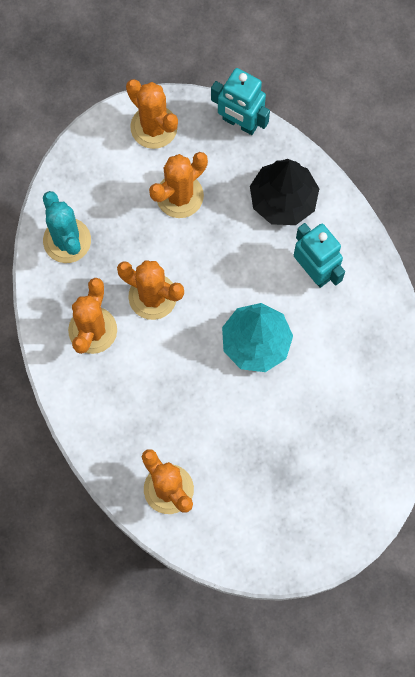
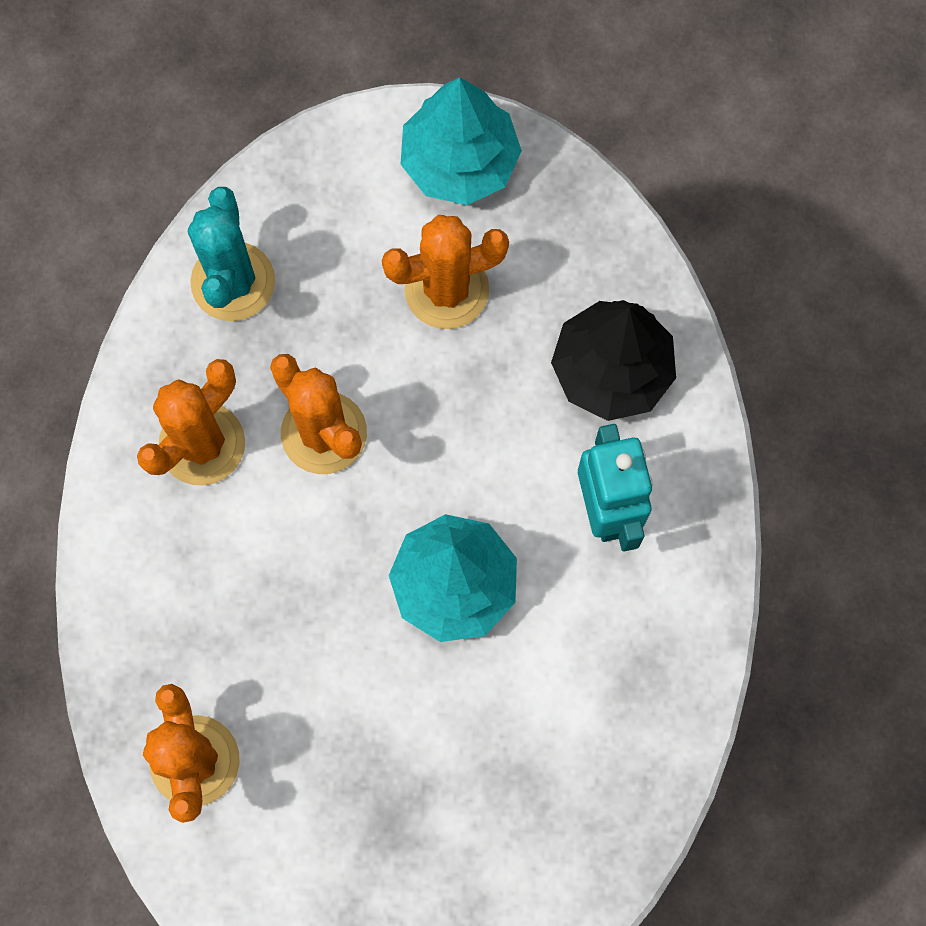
camera: 25 degrees right, 0 degrees up
(154, 127) = (459, 161): orange cactus -> turquoise tree
(240, 123) = (601, 214): turquoise robot -> none

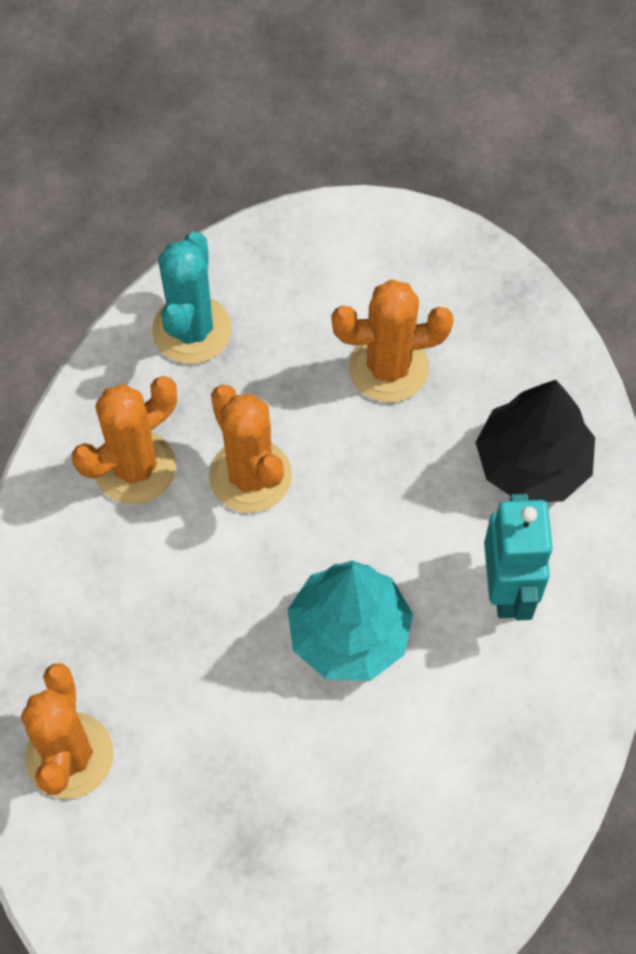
camera: 10 degrees right, 10 degrees down
(459, 161) = (420, 258): turquoise tree -> none

